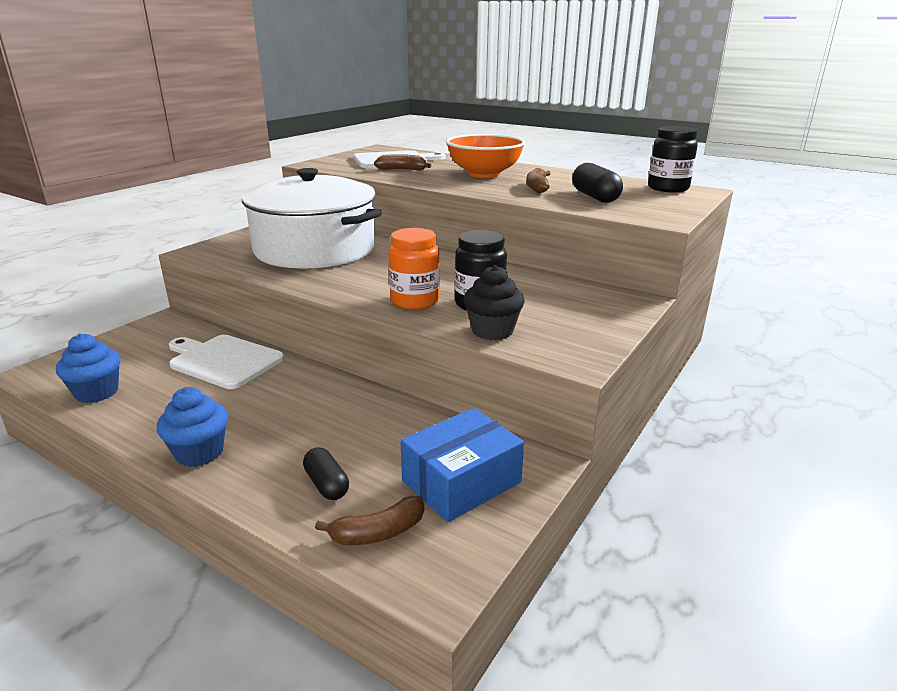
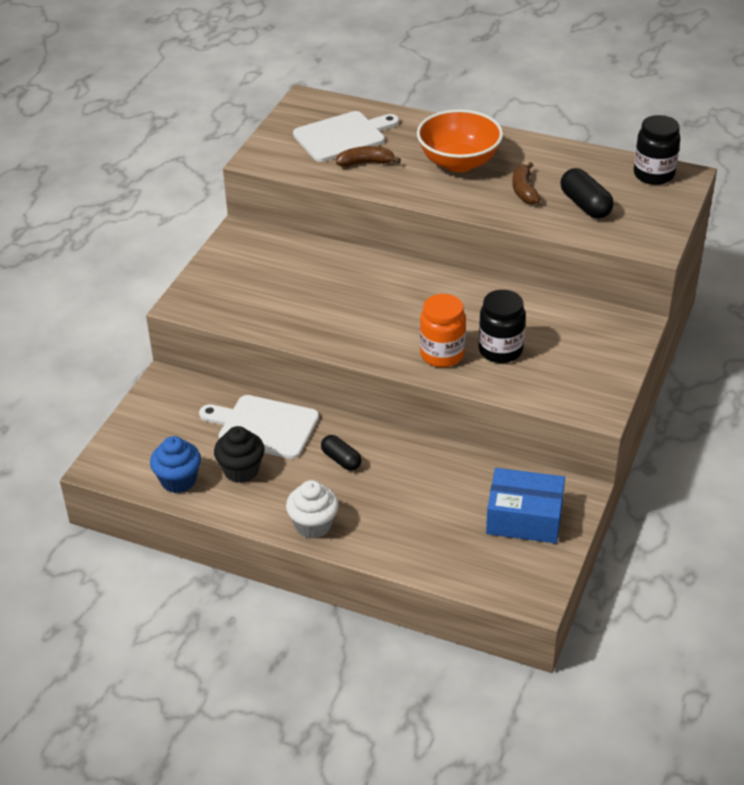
camera: 10 degrees left, 15 degrees up
(199, 453) = (313, 525): blue cupcake -> white cupcake
(315, 249) = (303, 283): white pot -> none
(326, 484) = (427, 536): black capsule -> black capsule (341, 460)
(378, 532) = (482, 567): brown banana -> none
(461, 481) = (524, 518): blue box -> blue box turned 60 degrees clockwise
(492, 331) = (523, 385): black cupcake -> black cupcake (241, 470)

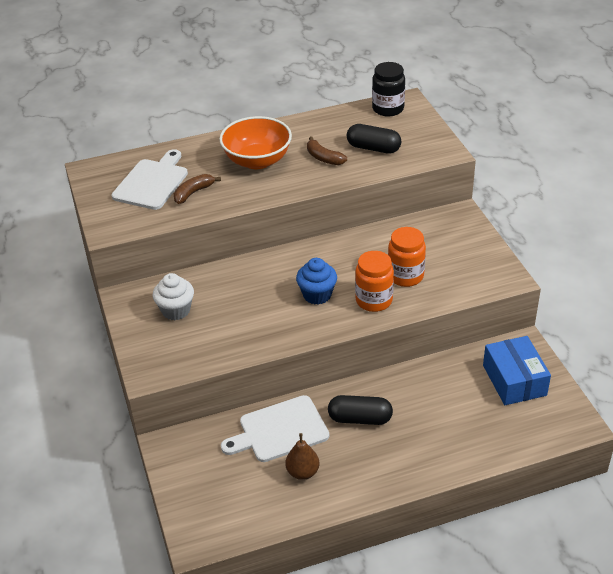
camera: 40 degrees left, 0 degrees up
(178, 480) = (267, 510): blue cupcake -> blue cupcake (317, 295)
(241, 470) = (303, 472): black cupcake -> brown pear
(313, 525) = (397, 476): white cupcake -> white cupcake (176, 310)
(341, 460) = (360, 418): black capsule -> black capsule, size x1.50
(500, 350) = (405, 276): black jar -> orange jar
(524, 518) = (514, 380): blue box -> blue box turned 75 degrees counterclockwise

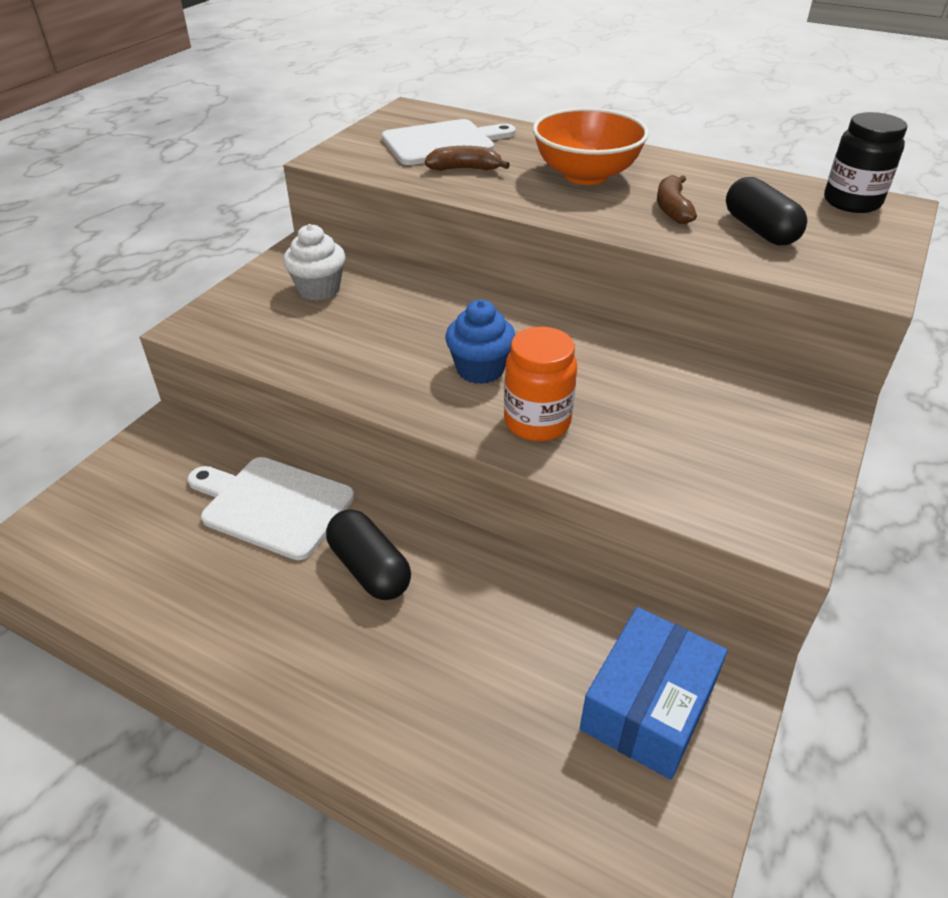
camera: 45 degrees right, 0 degrees up
(303, 472) = (216, 572): brown pear -> none
(405, 276) = (625, 423): orange jar -> none

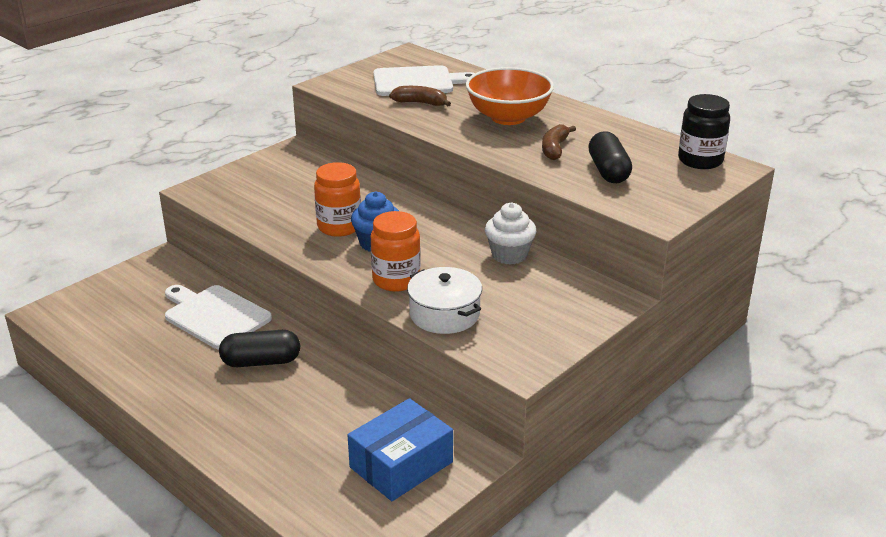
camera: 15 degrees right, 10 degrees down
(319, 289) = (293, 177): white cupcake -> white cupcake (509, 255)
(369, 569) = (261, 361): black capsule -> black capsule turned 75 degrees counterclockwise
(417, 353) = (339, 227): none -> orange jar
(632, 465) = (444, 314): none -> white pot

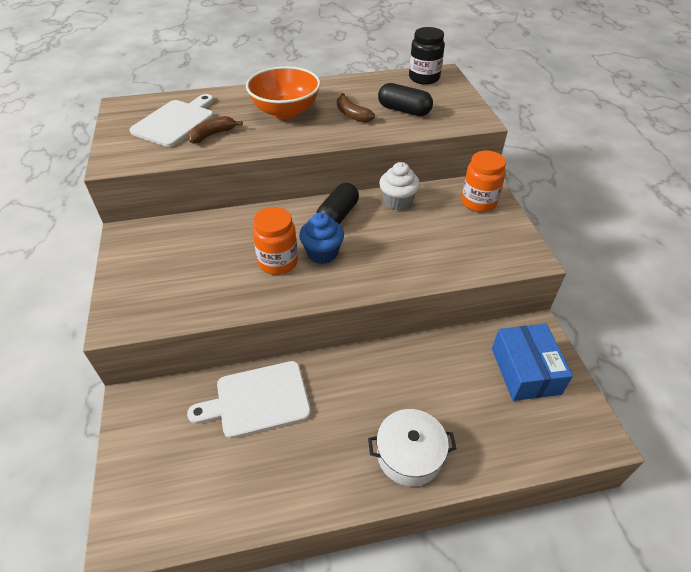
camera: 55 degrees left, 15 degrees up
(261, 361) = (348, 396): black capsule -> black capsule (337, 215)
(396, 280) = (381, 266): orange jar -> orange jar (478, 202)
(444, 314) = (445, 263): white pot -> white pot (409, 455)

